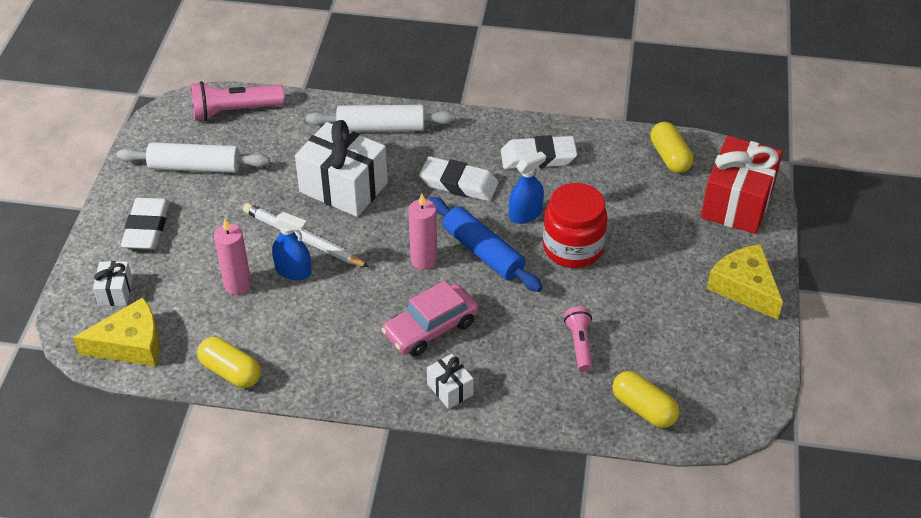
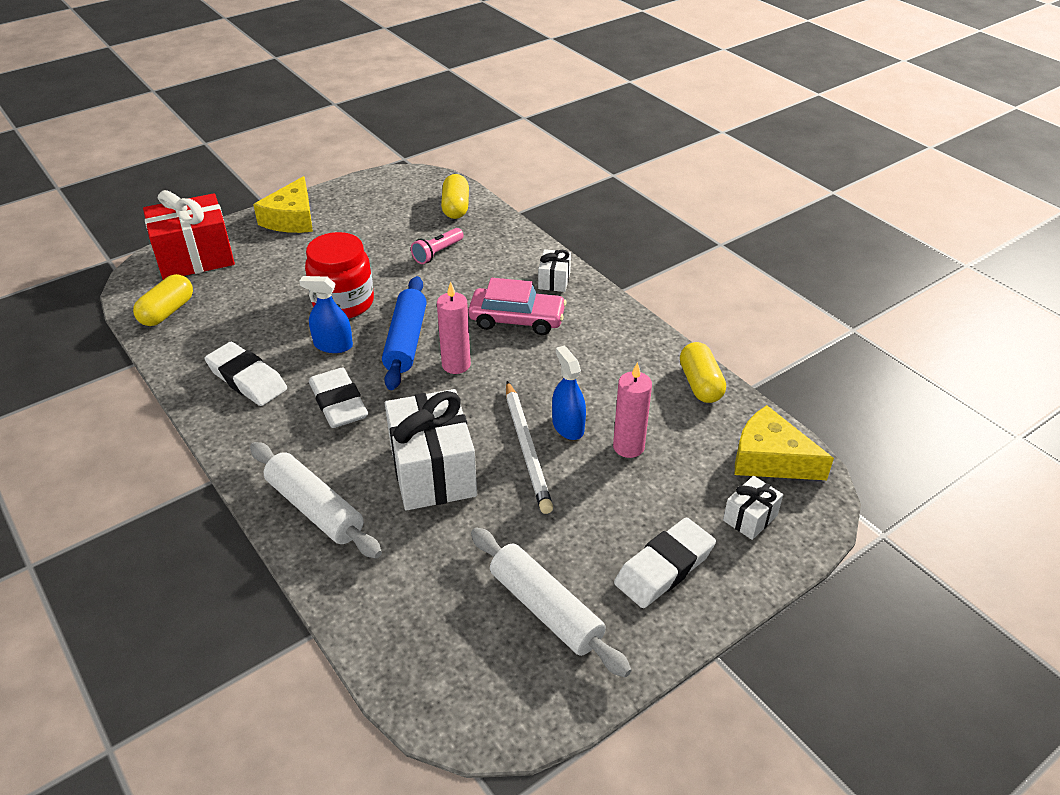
camera: 135 degrees left, 5 degrees down
(234, 111) = (423, 658): pink flashlight -> none

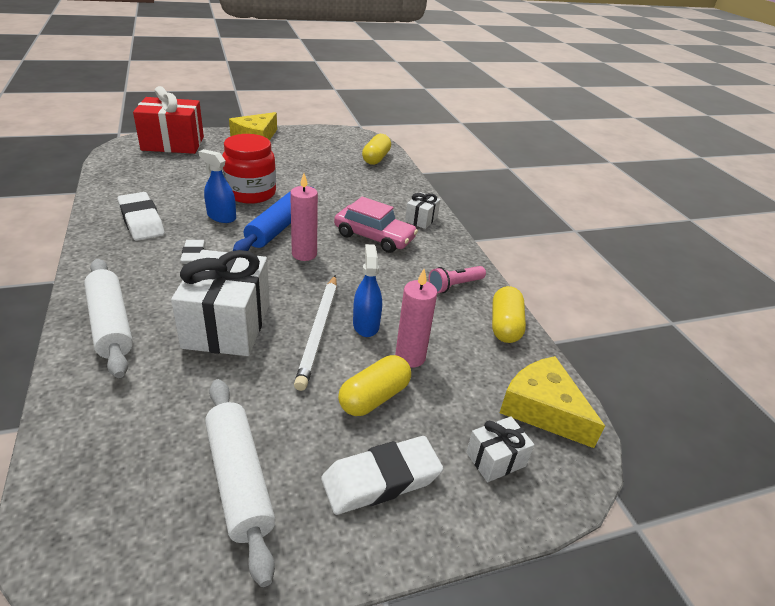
camera: 15 degrees right, 5 degrees down
(167, 312) = (126, 168): yellow capsule -> yellow capsule (374, 397)
(339, 403) = (194, 255): white eraser -> white eraser, size x0.58
(437, 253) = (343, 181): pink flashlight -> pink flashlight (454, 286)

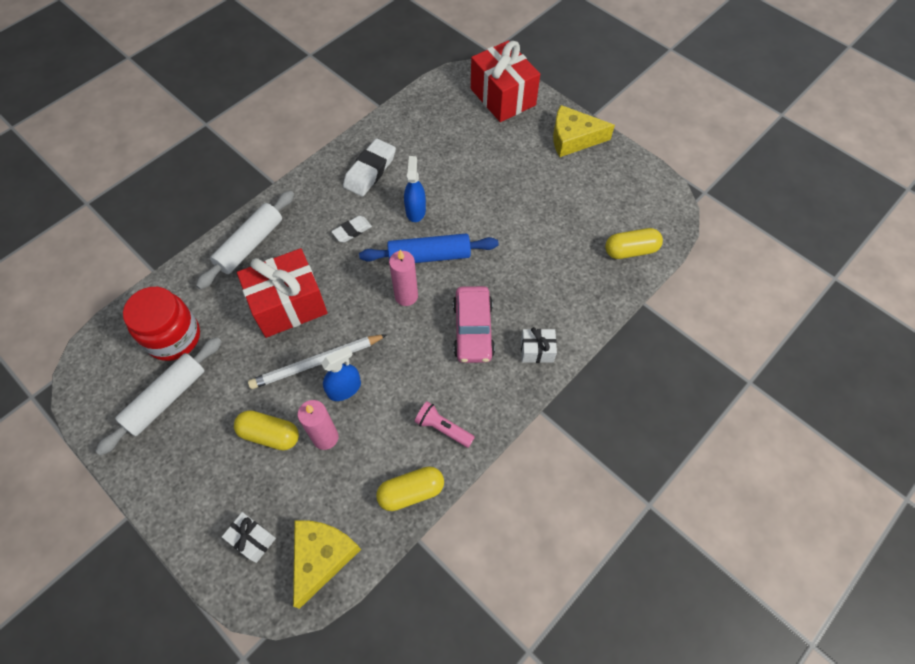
camera: 65 degrees right, 25 degrees up
(227, 325) = (288, 305): white gift -> red gift
(251, 193) = (468, 203): red jar -> red jar (173, 337)
(381, 479) = (201, 475): white eraser -> none

